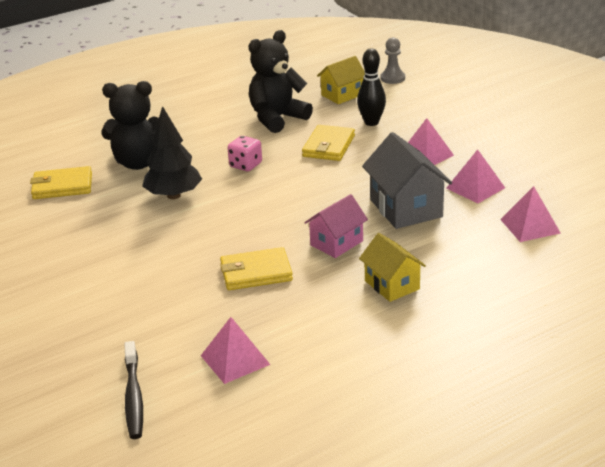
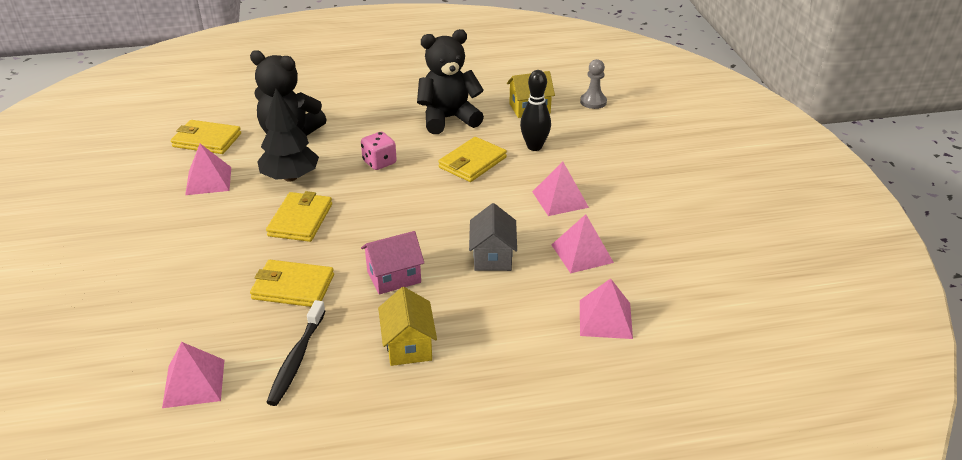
camera: 20 degrees right, 5 degrees up
(97, 216) = (208, 181): none -> pink pyramid
(133, 396) = (74, 392): black toothbrush -> black toothbrush (297, 359)
(215, 224) = (300, 220): none -> yellow wallet
(406, 208) = (492, 256): grey house -> grey house, size x0.64

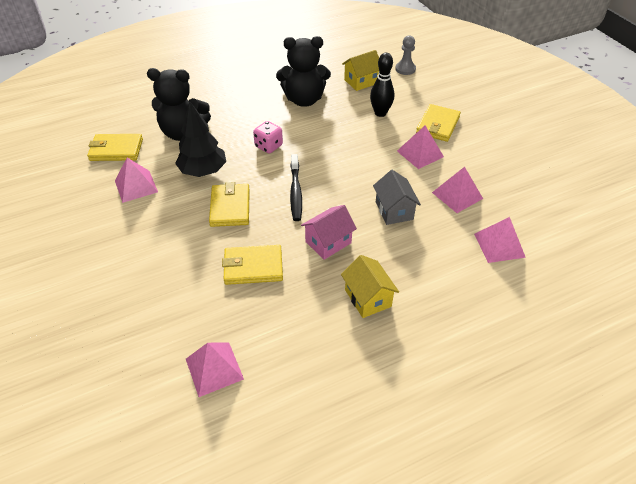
camera: 15 degrees left, 10 degrees up
(297, 359) = (287, 328): black toothbrush -> black toothbrush (295, 192)
(448, 119) = (304, 100): black teddy bear -> black teddy bear turned 150 degrees counterclockwise
(472, 162) = (340, 134): yellow wallet -> yellow wallet (437, 125)

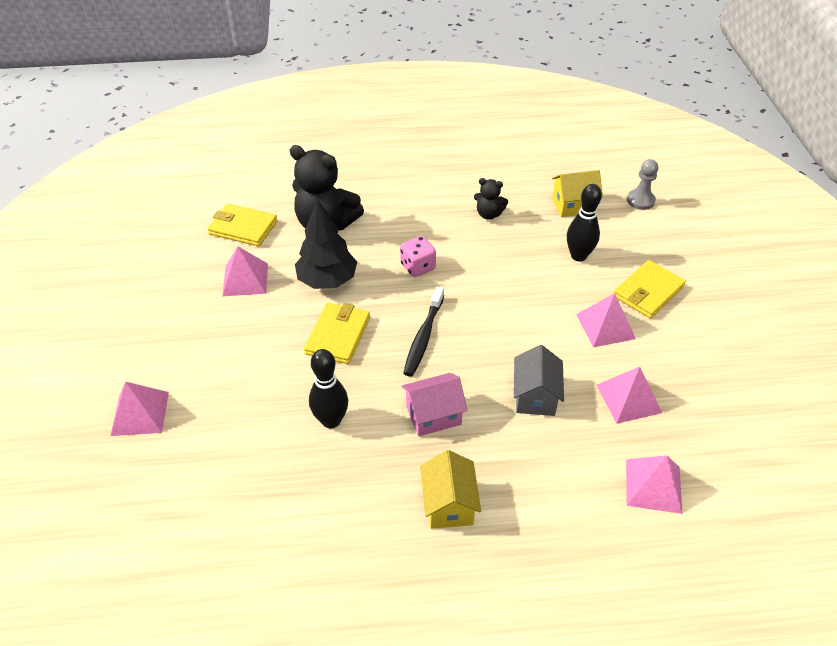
camera: 20 degrees right, 0 degrees up
(214, 368) = (233, 534): pink pyramid -> pink pyramid (140, 413)
(253, 267) = (331, 420): yellow wallet -> black bowling pin
(304, 100) = (488, 214): black teddy bear -> black teddy bear, size x0.50

